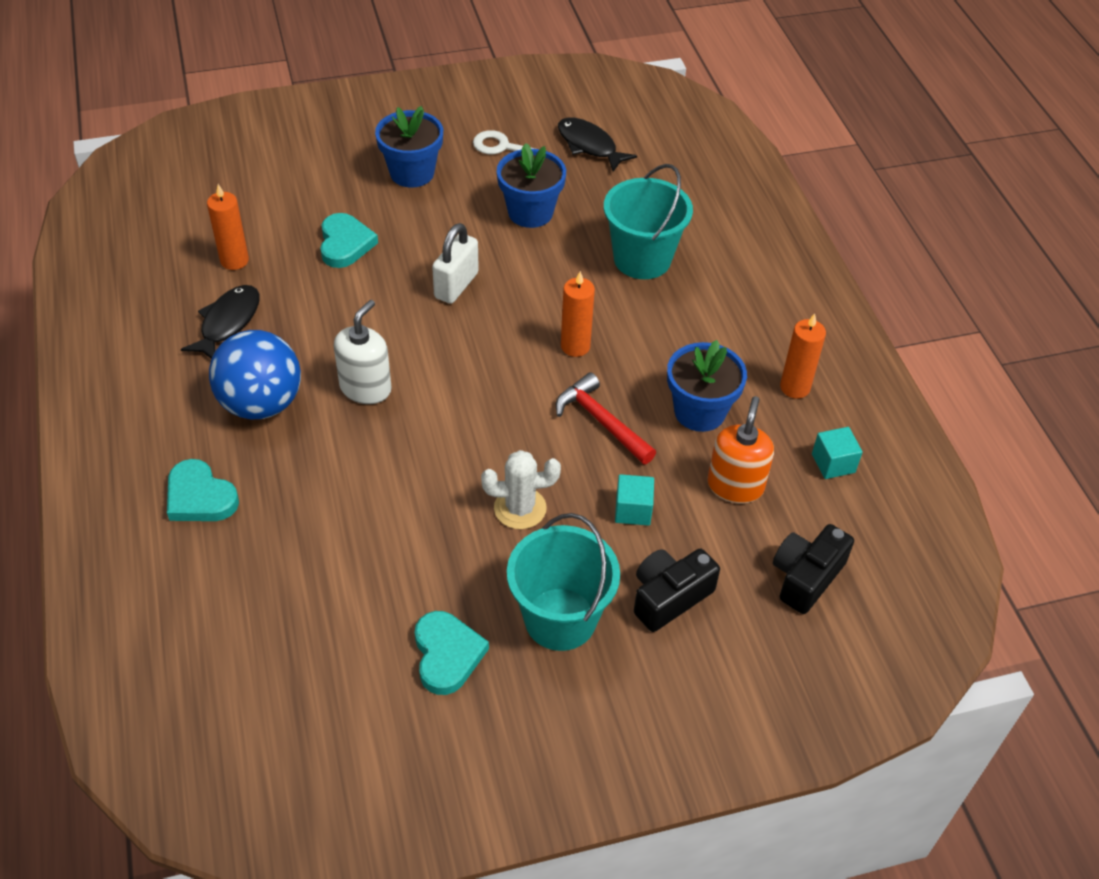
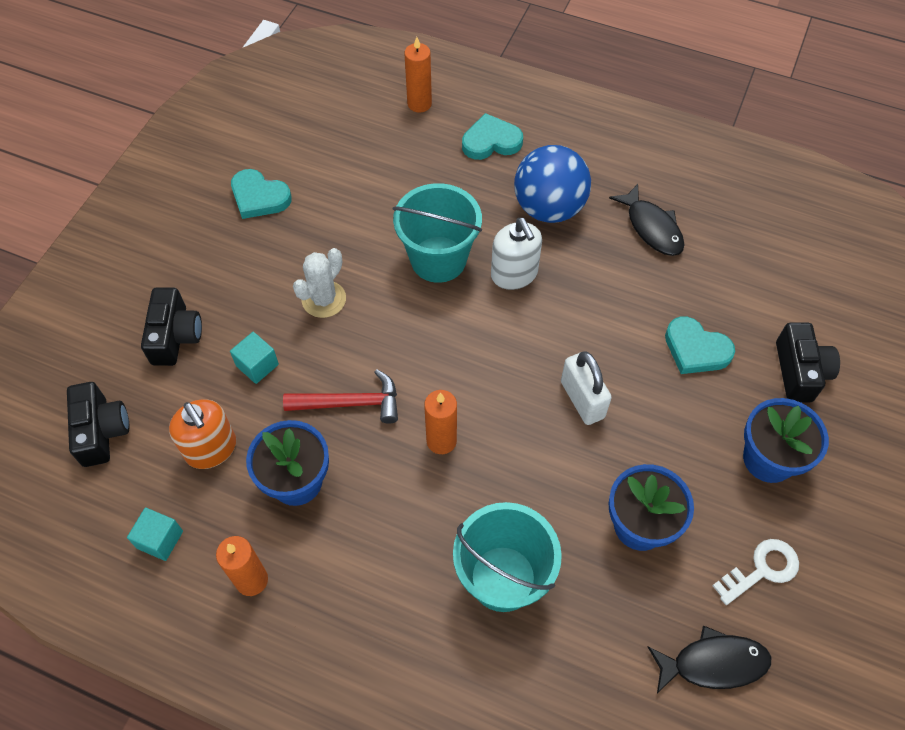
camera: 130 degrees right, 10 degrees up
(234, 260) = (726, 264): orange candle -> orange candle (419, 104)
(315, 183) = (799, 371): none -> black camera
(560, 619) = (223, 266): turquoise bucket -> turquoise bucket (438, 259)

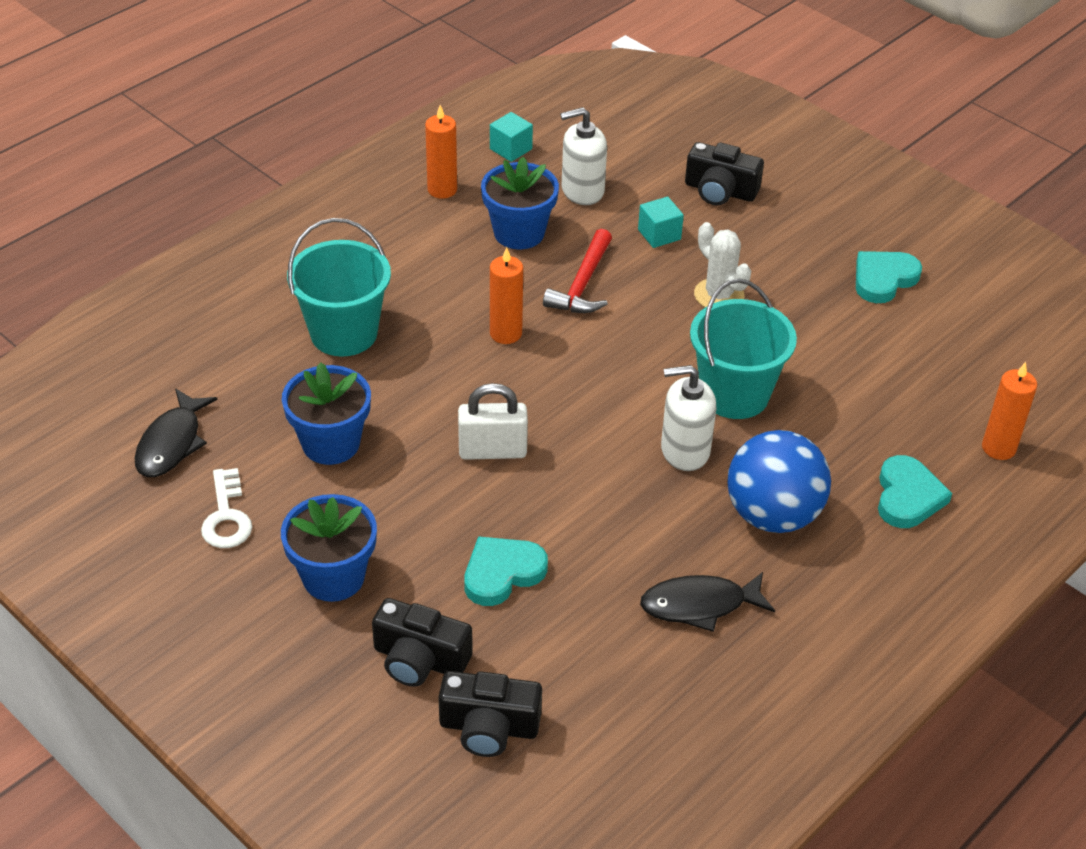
camera: 110 degrees right, 15 degrees down
(101, 431) = (636, 134): black camera -> black camera (489, 727)
(211, 449) = (582, 191): orange soap dispenser -> white soap dispenser

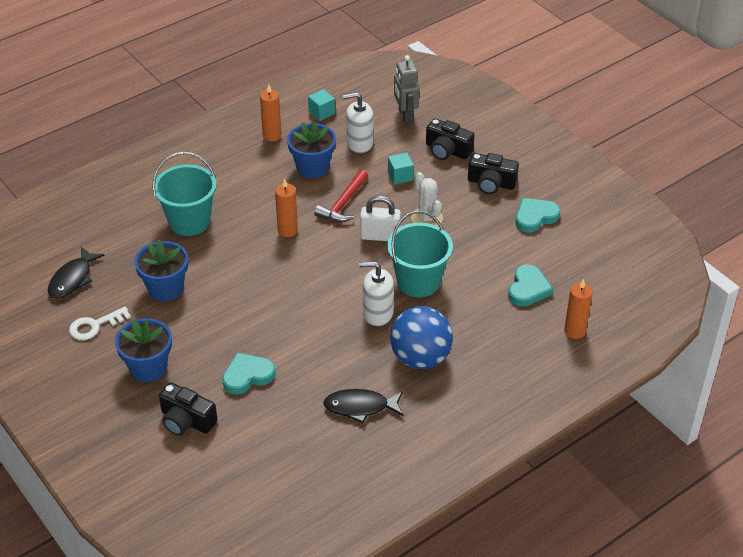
camera: 10 degrees right, 0 degrees up
(226, 517) = (94, 326): white key -> white key turned 60 degrees clockwise
(489, 727) = (217, 463): black camera -> black camera (491, 183)
(492, 451) = (261, 302): white padlock -> white padlock (380, 236)
(641, 144) = (405, 116): none -> grey robot
(907, 496) = (507, 355): turquoise heart -> turquoise heart (528, 289)

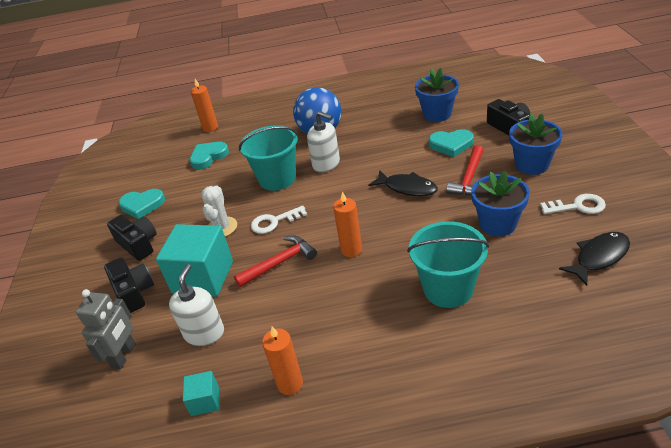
camera: 145 degrees left, 5 degrees down
(210, 333) = (469, 178): none -> red hammer
(312, 167) = (277, 317): blue flower pot -> blue flower pot (437, 114)
(359, 143) = (204, 333): white soap dispenser -> white soap dispenser turned 105 degrees counterclockwise
(360, 407) = (382, 114): black fish -> black fish (407, 188)
(380, 236) = (274, 222): white padlock -> white key
(400, 176) = (203, 277): turquoise cube -> turquoise cube, size x2.13

